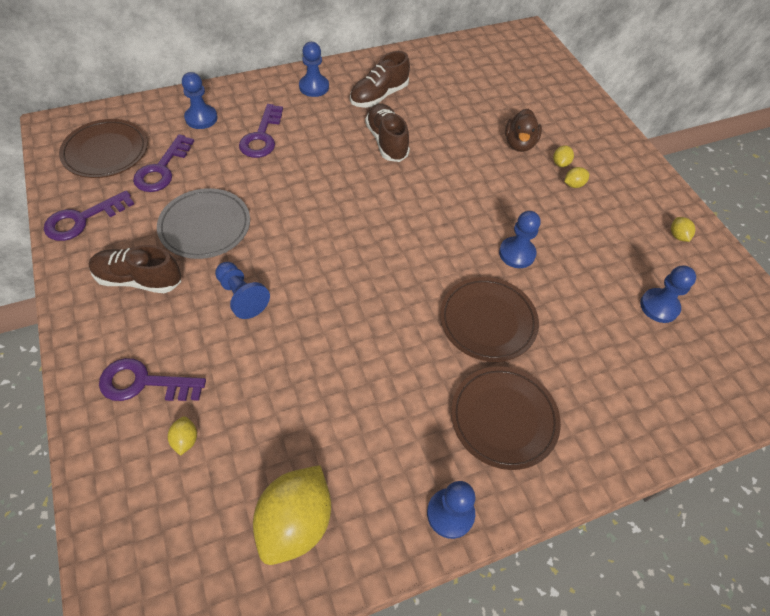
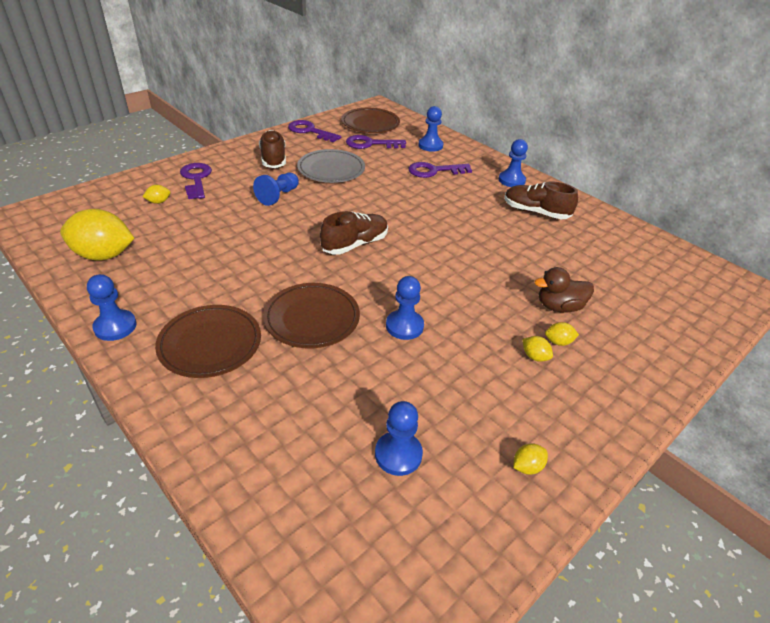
camera: 70 degrees right, 15 degrees down
(387, 142) = (483, 226): brown shoe -> brown shoe (355, 244)

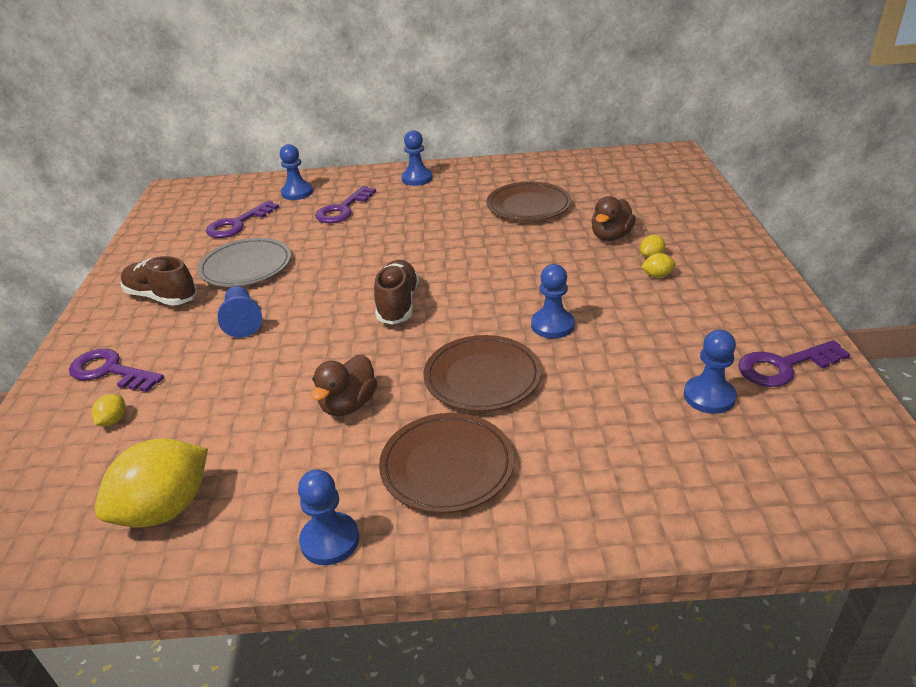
camera: 45 degrees left, 5 degrees down
(236, 275) = (348, 405): none -> brown duck
(310, 131) = (147, 251): purple key -> purple key (784, 366)
(370, 124) = (199, 209): brown plate -> brown plate (528, 206)
(527, 467) = (771, 335): yellow lemon -> none
(536, 212) = (478, 189): brown shoe -> none

